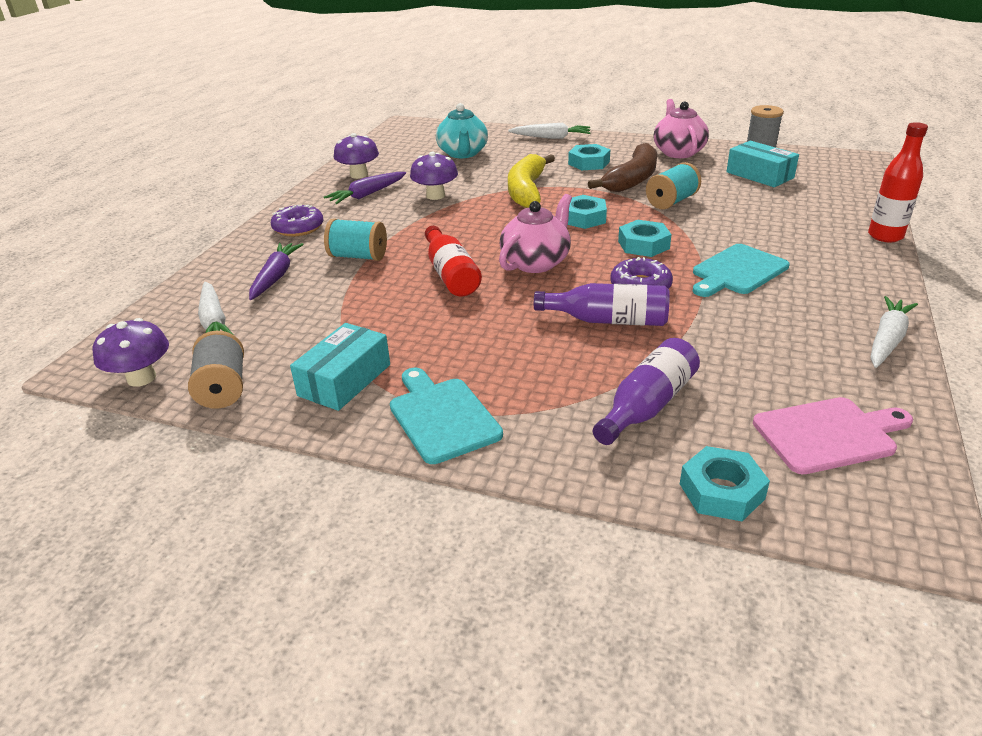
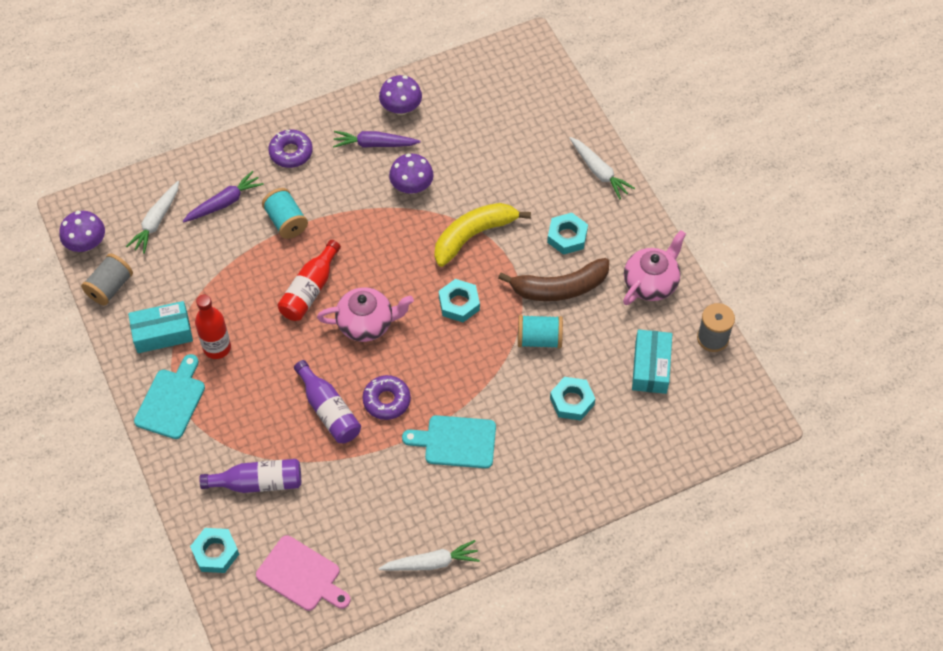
camera: 45 degrees right, 25 degrees up
(463, 153) = (505, 139): turquoise teapot -> none
(643, 245) = (448, 366): turquoise nut -> turquoise nut (572, 401)
(885, 236) = (597, 502): red bottle -> red bottle (217, 348)

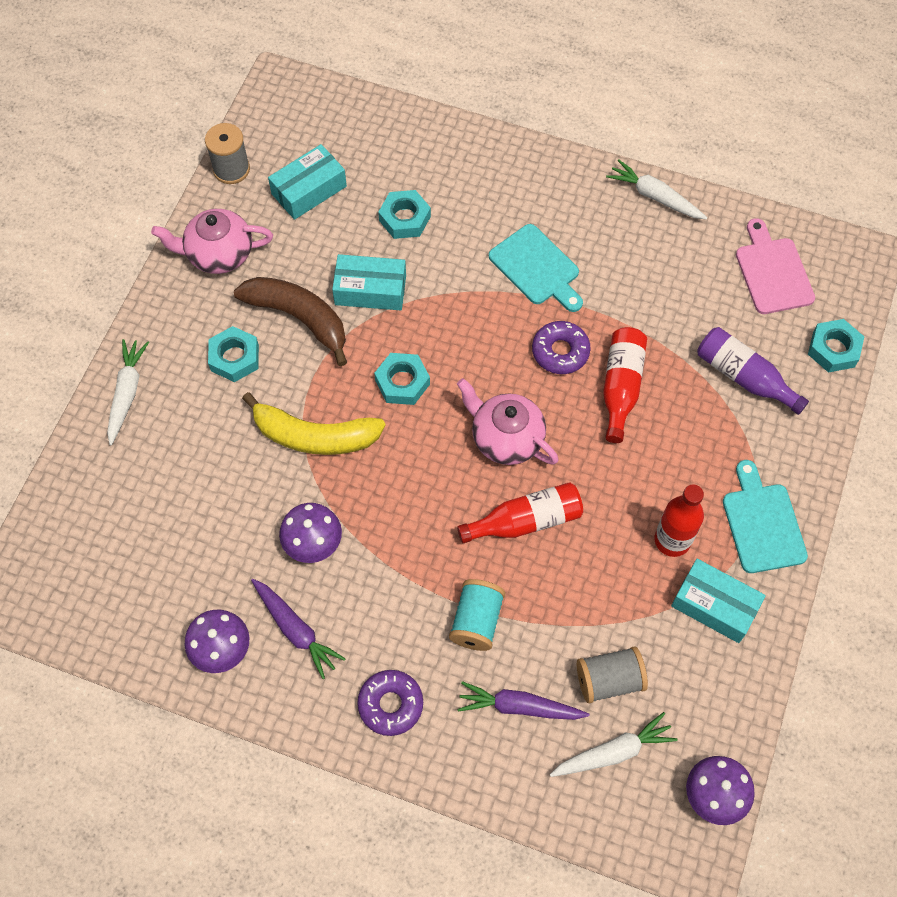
camera: 135 degrees left, 5 degrees up
(110, 287) = (729, 711): grey spool -> grey spool (609, 680)
(172, 400) = (762, 523): turquoise cutting board -> turquoise cutting board turned 105 degrees clockwise
(329, 410) = (621, 387): purple bottle -> red bottle
(539, 339) = (370, 290): turquoise spool -> turquoise box

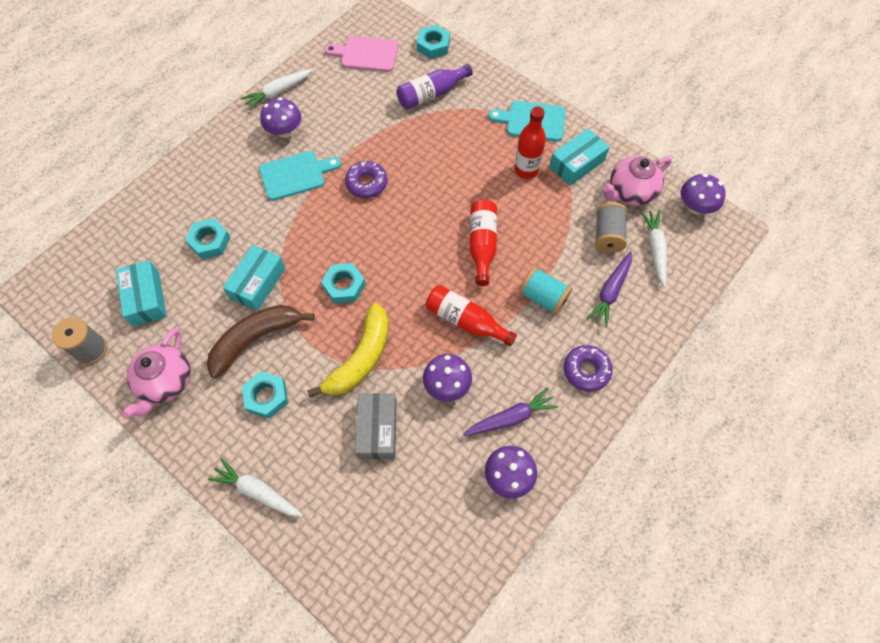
camera: 70 degrees left, 0 degrees up
(233, 486) = (377, 429): none -> grey box
(506, 438) = (416, 236): pink teapot -> pink teapot (630, 192)
(597, 229) = (285, 131): none -> purple mushroom
(621, 387) = (409, 159): red bottle -> red bottle (466, 321)

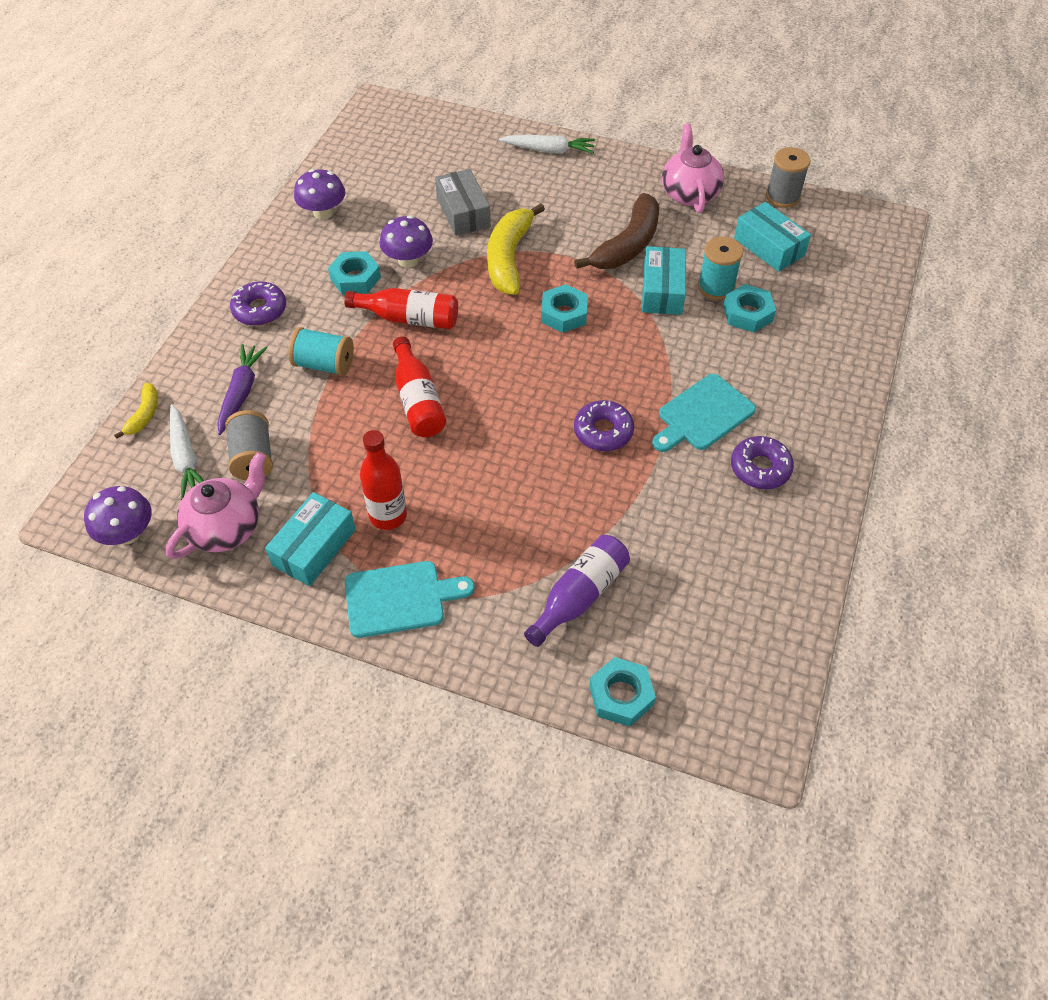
camera: 160 degrees right, 10 degrees down
(215, 273) = (716, 287): none -> turquoise spool
(266, 396) = (585, 207): turquoise nut -> turquoise nut (355, 278)
(278, 92) = (814, 524): white carrot -> none
(285, 131) = (760, 468): purple mushroom -> purple donut
(366, 54) = (725, 639): pink cutting board -> none
(510, 417) = (333, 253): purple carrot -> none
(685, 295) = (144, 415): none -> yellow banana

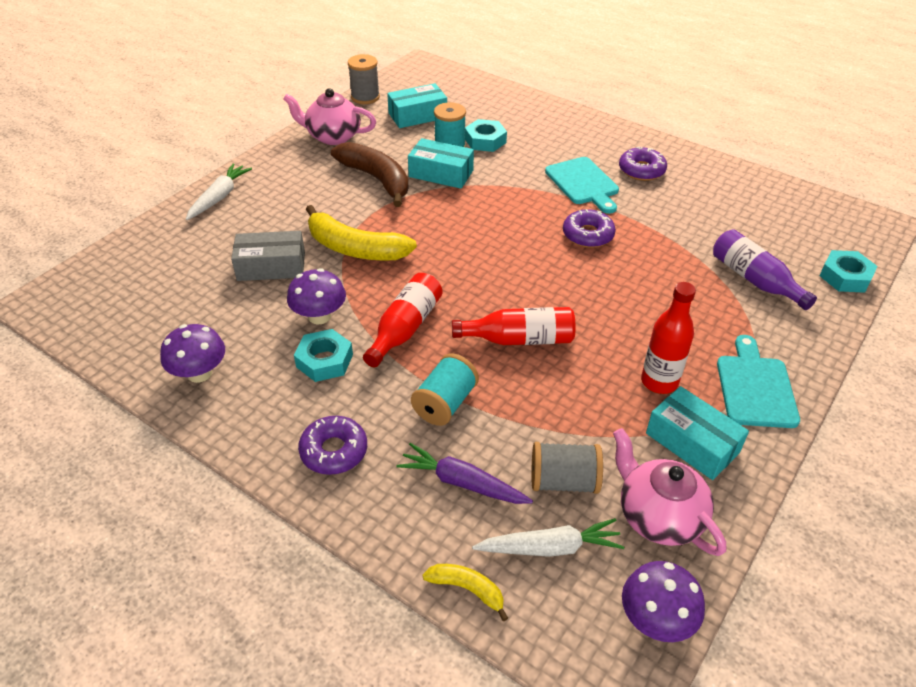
camera: 75 degrees left, 10 degrees down
(564, 314) = (444, 229): turquoise nut -> none

